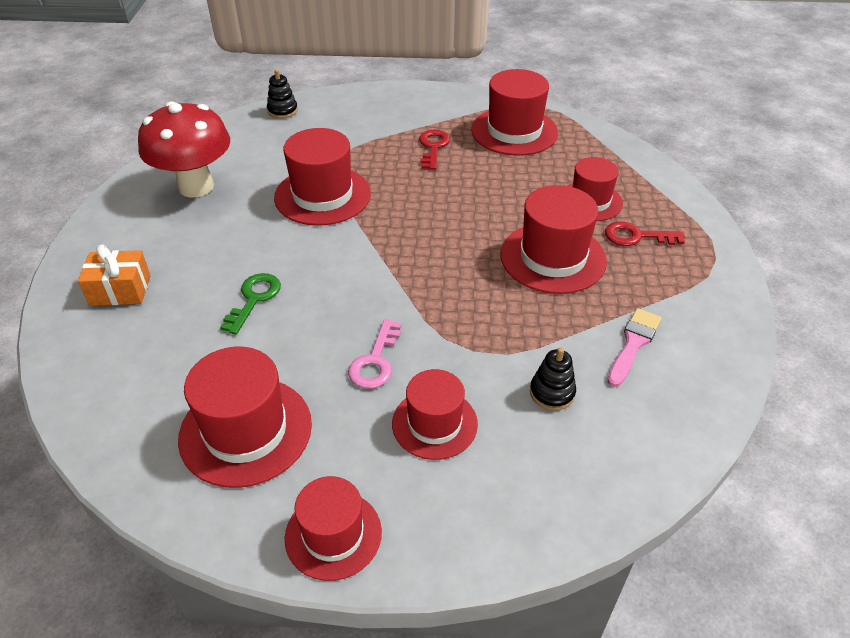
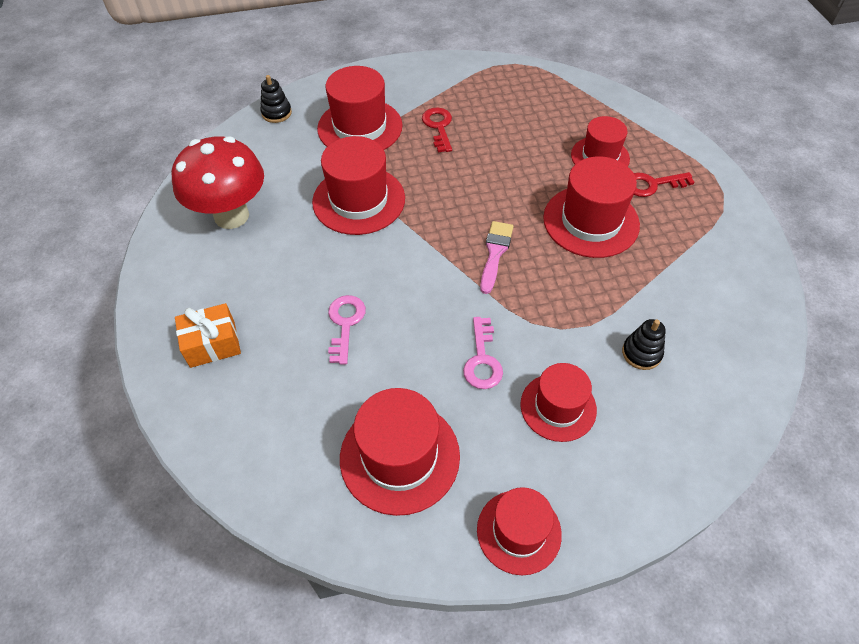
camera: 15 degrees left, 10 degrees up
(254, 299) = (345, 324): green key -> pink key
(514, 131) = (505, 95): red hat -> red hat (360, 127)
(633, 344) = (688, 291): pink brush -> pink brush (495, 253)

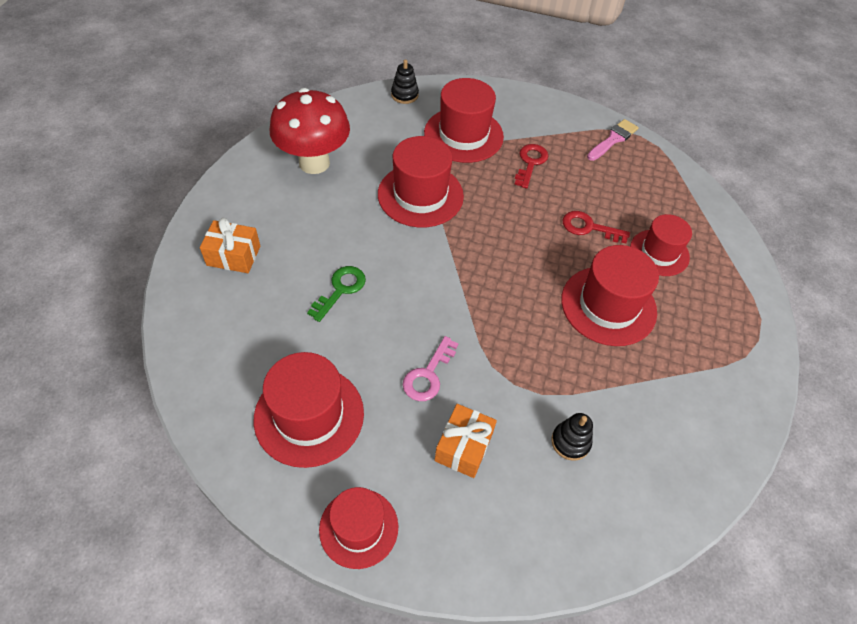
camera: 25 degrees right, 0 degrees up
(345, 324) = (340, 289): pink key -> green key
(495, 253) = (502, 292): pink brush -> pink brush (613, 139)
(558, 407) = (463, 447): red hat -> orange gift
(652, 184) = (691, 300): red key -> red key (589, 227)

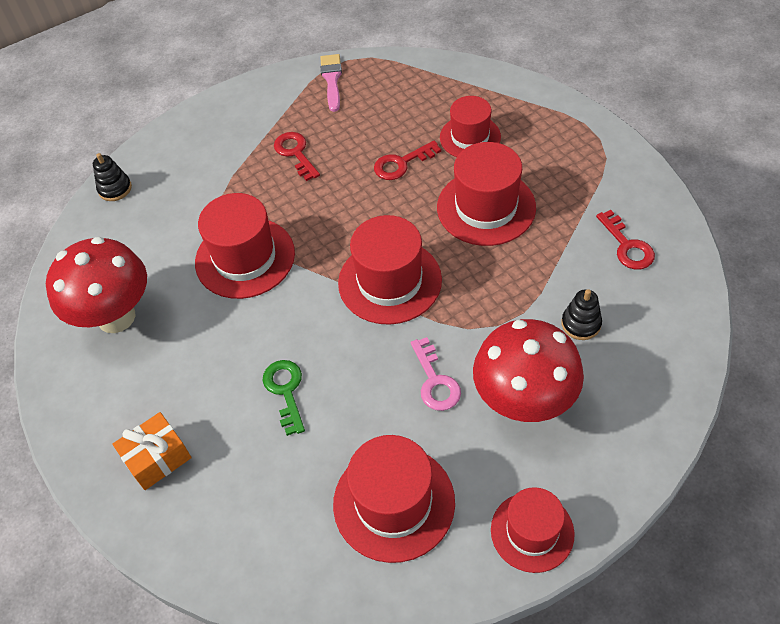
camera: 40 degrees left, 0 degrees up
(463, 135) = (212, 178): red hat -> red hat (390, 281)
(463, 447) = (523, 402): orange gift -> red mushroom
(677, 428) = (627, 246): none -> red key

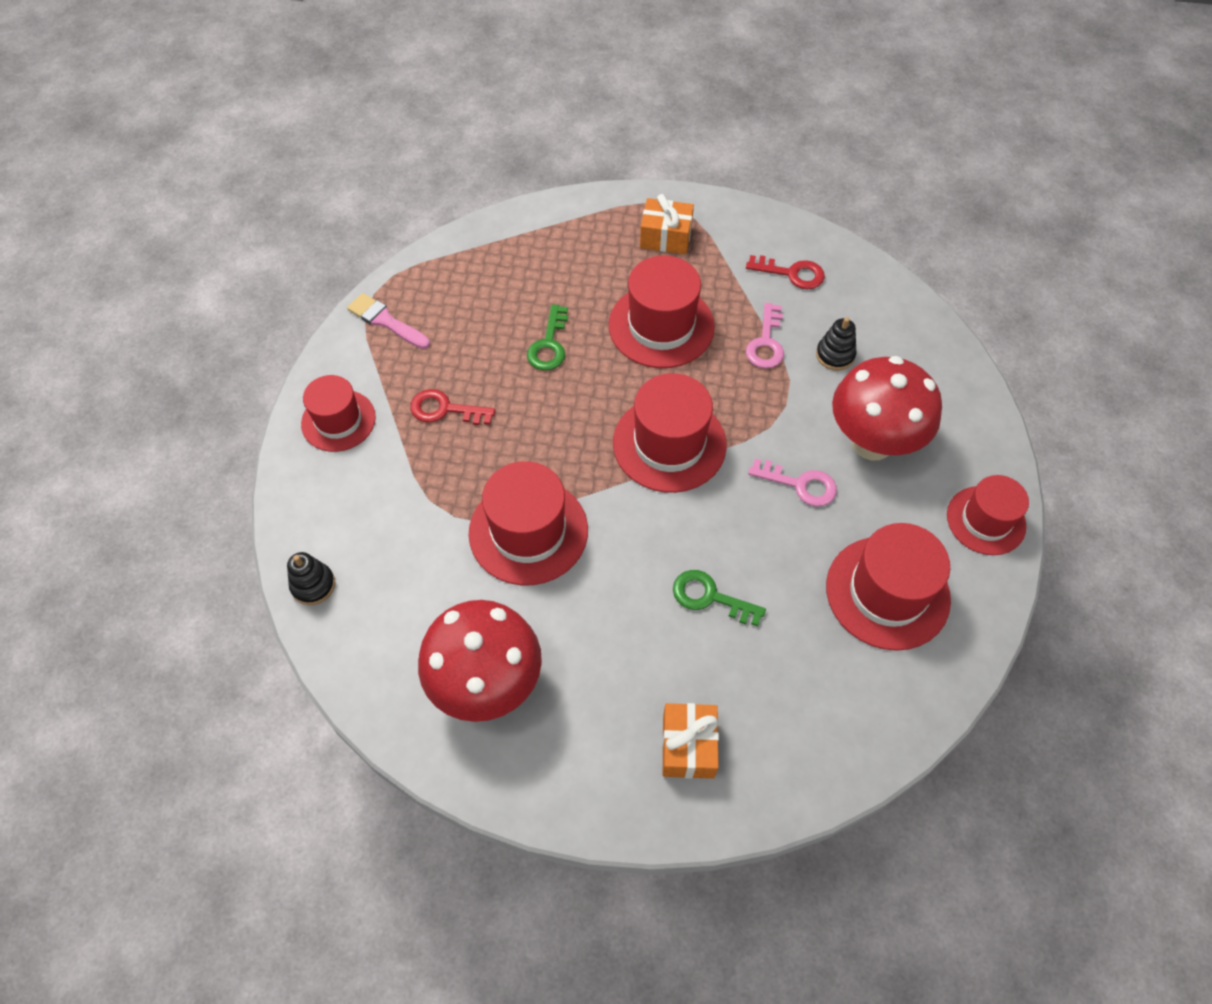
camera: 55 degrees left, 5 degrees up
(401, 163) = (549, 345): red key -> green key
(470, 137) = (574, 280): red hat -> red hat (338, 420)
(542, 275) = (766, 343): none -> pink key
(568, 155) = (665, 237): none -> orange gift

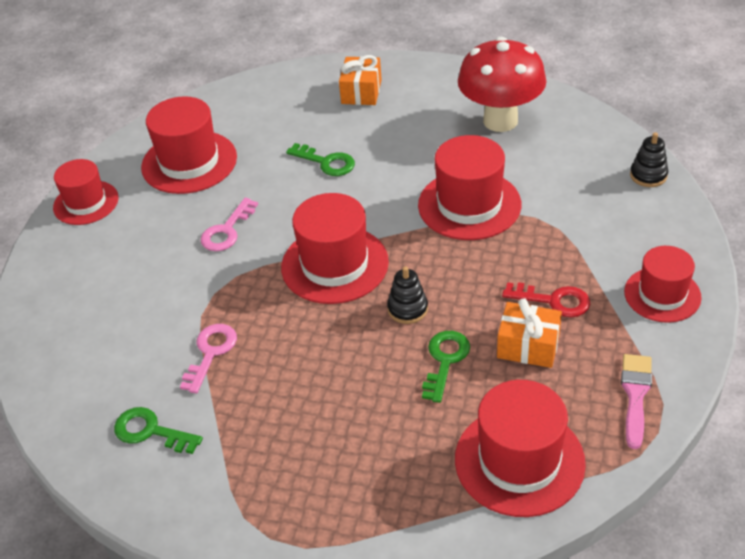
camera: 170 degrees left, 15 degrees down
(386, 321) = (635, 395): pink brush -> pink brush turned 120 degrees counterclockwise
(661, 326) = (318, 376): red hat -> red hat (519, 461)
(665, 237) = (288, 490): orange gift -> orange gift (528, 346)
(792, 273) = (150, 431): red key -> green key
(800, 484) = (227, 231): pink key -> pink key turned 90 degrees counterclockwise
(835, 355) = (145, 337): black stacking toy -> black stacking toy (407, 309)
(872, 442) = (148, 260): red mushroom -> none

